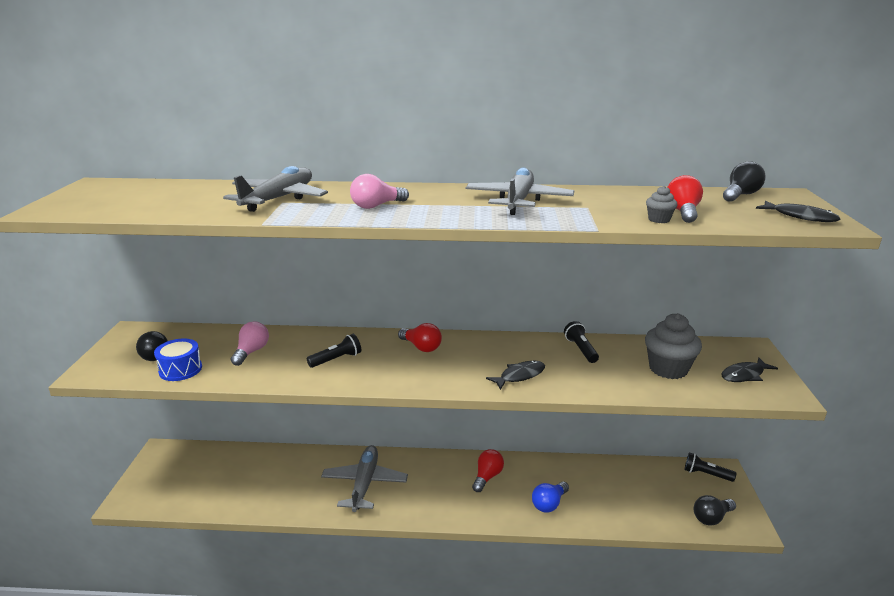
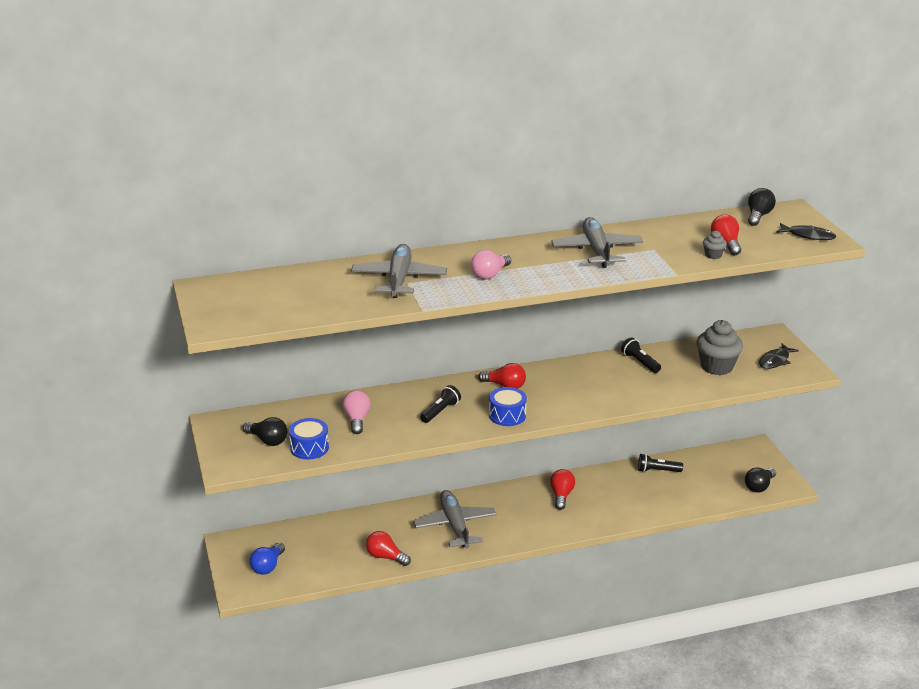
camera: 20 degrees left, 5 degrees up
(277, 500) = (385, 557): none -> red light bulb
(399, 376) = (507, 415): none -> blue drum
(519, 376) = (604, 395): black fish -> none
(549, 504) = (626, 505): blue light bulb -> blue light bulb (268, 566)
(706, 474) = (744, 453): black flashlight -> black flashlight (657, 470)

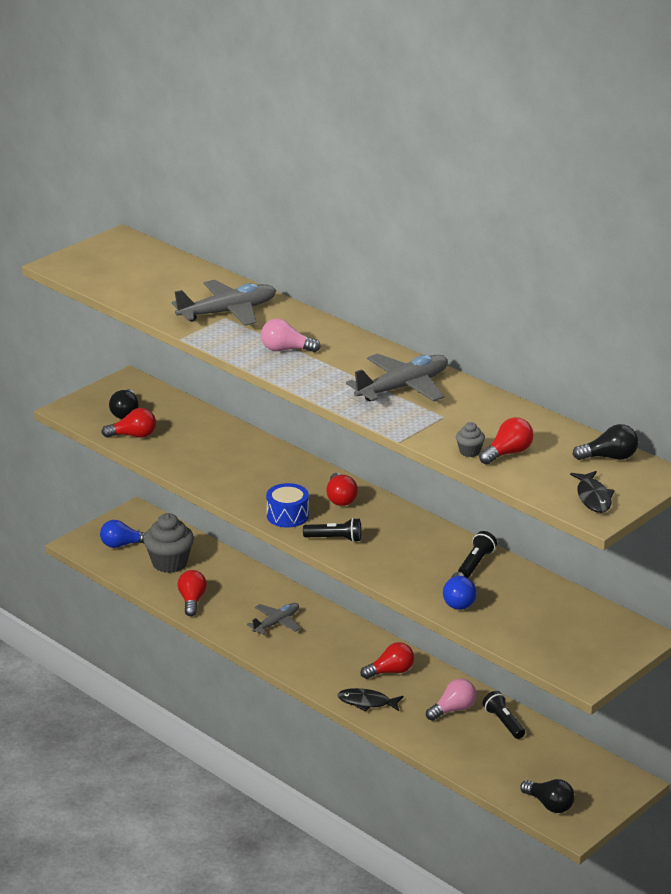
camera: 60 degrees right, 0 degrees up
(309, 448) = (133, 435): blue drum -> red light bulb
(357, 419) = (200, 442): pink light bulb -> pink light bulb (453, 709)
(440, 411) = (257, 479): black flashlight -> black flashlight (335, 538)
(455, 525) = (276, 623): grey plane -> grey plane, size x0.61
(682, 384) = (458, 601): none -> blue light bulb
(716, 367) = (522, 614): grey cupcake -> grey cupcake (169, 563)
(759, 486) = (549, 805): black light bulb -> black light bulb turned 150 degrees counterclockwise
(775, 361) = (581, 650): black fish -> black fish (367, 702)

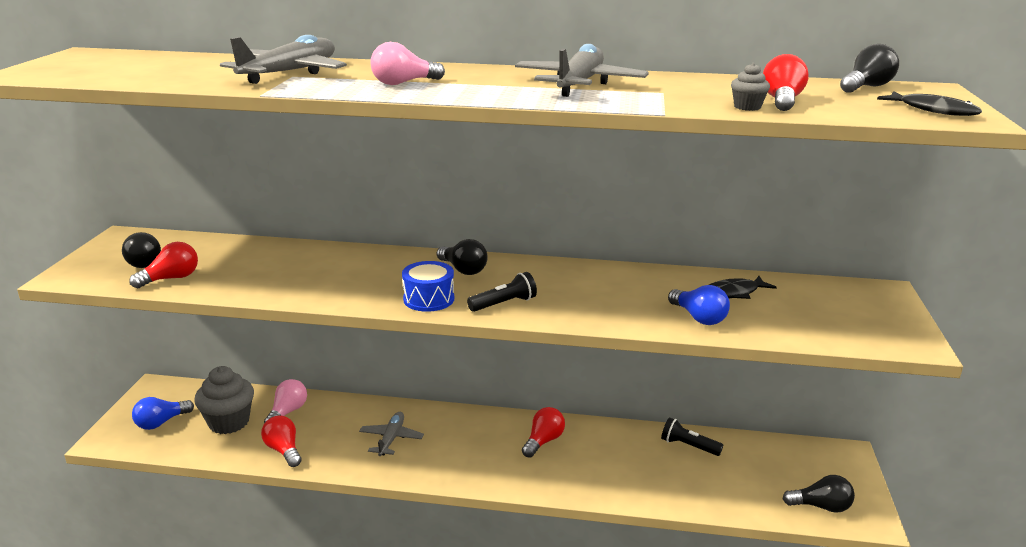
camera: 35 degrees left, 5 degrees down
(340, 498) = (463, 270): red light bulb -> black light bulb
(367, 702) = (555, 480): black fish -> black fish (733, 293)
(453, 709) = (635, 453): pink light bulb -> pink light bulb (287, 412)
(476, 563) = (661, 282): black flashlight -> none

